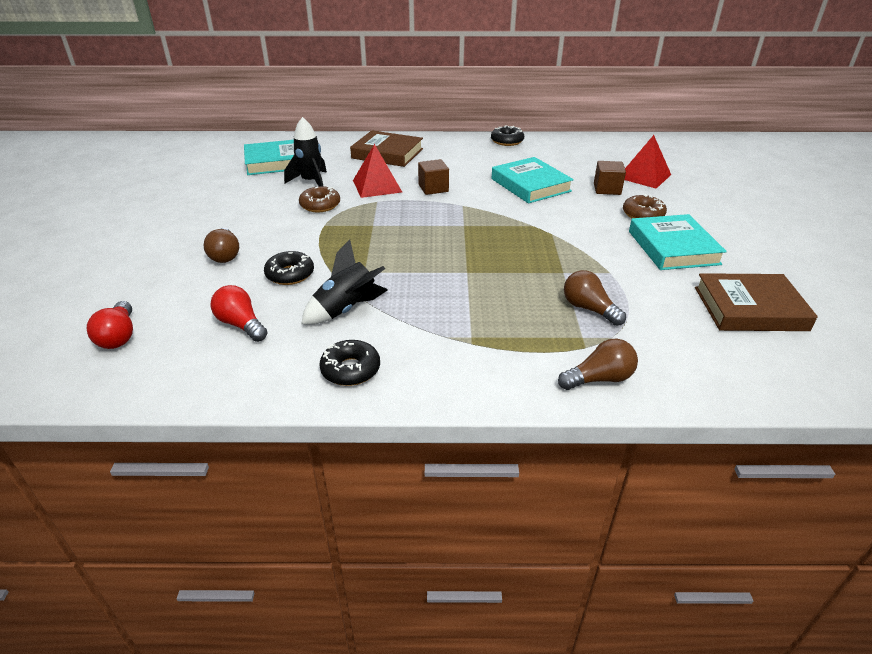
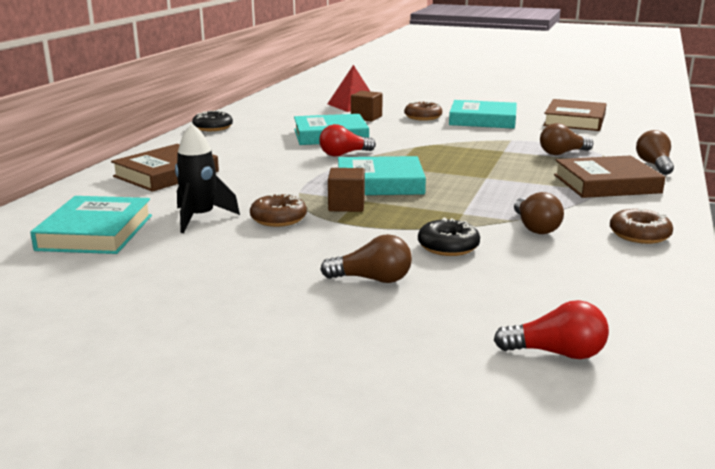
camera: 70 degrees left, 15 degrees down
(241, 325) = (549, 277): red light bulb -> red light bulb (344, 154)
(346, 309) = (535, 227): black rocket -> brown light bulb
(350, 369) = (639, 235): black donut -> brown donut
(377, 186) = (257, 188): red pyramid -> none
(417, 226) = (380, 183): none -> turquoise book
(433, 188) = (294, 167): brown cube -> brown cube (346, 205)
(497, 344) = (606, 184): none -> brown book

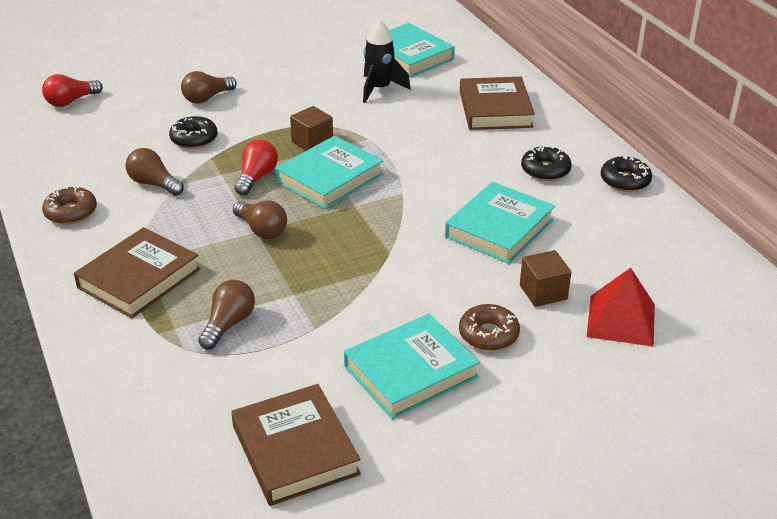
camera: 135 degrees right, 15 degrees up
(237, 143) = (545, 170): none -> black donut
(278, 219) = (333, 110): brown donut -> none
(344, 154) = (427, 203): red light bulb -> red light bulb (256, 177)
(654, 165) = (110, 350): brown light bulb -> brown light bulb (261, 230)

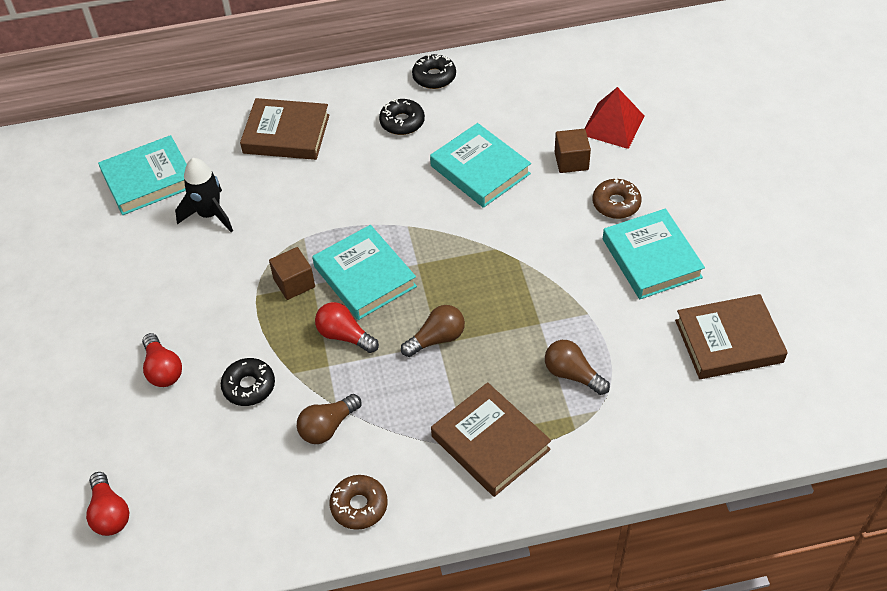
camera: 75 degrees left, 15 degrees up
(207, 98) = (163, 369): brown light bulb -> red light bulb

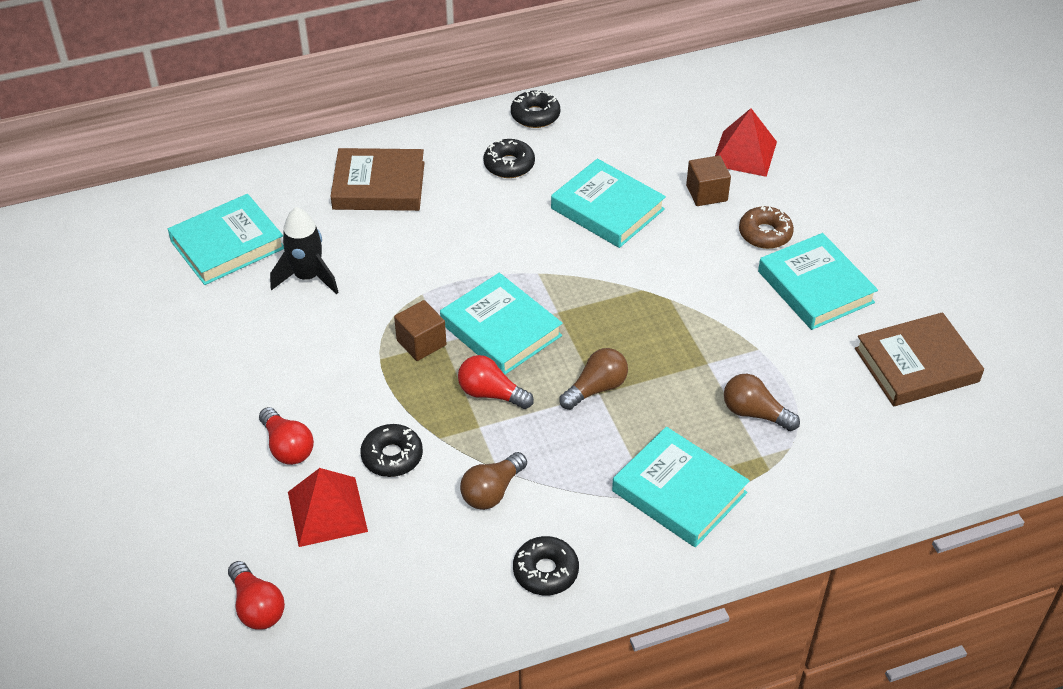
camera: 10 degrees left, 5 degrees down
(185, 431) = (327, 511): none -> red pyramid
(359, 506) = (545, 571): brown donut -> black donut
(490, 443) = (679, 492): brown book -> turquoise book

